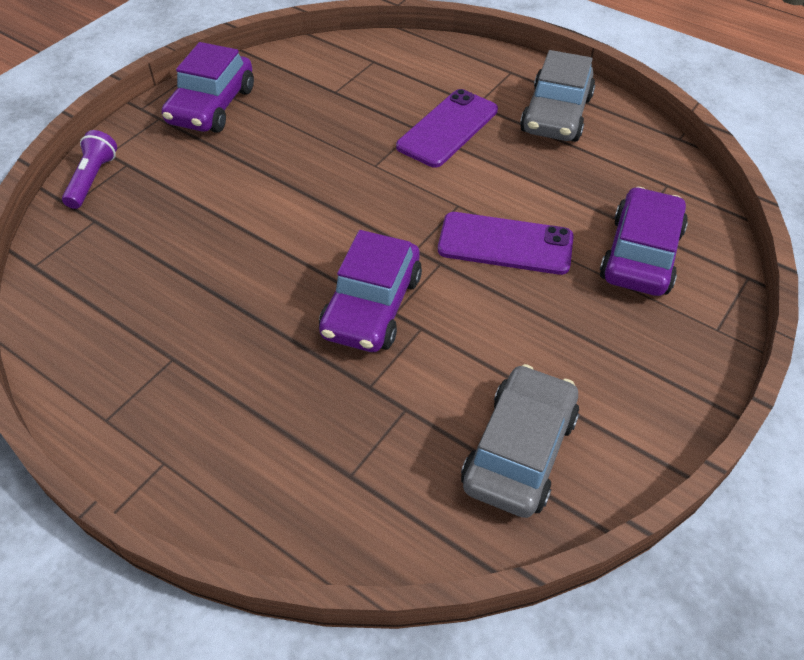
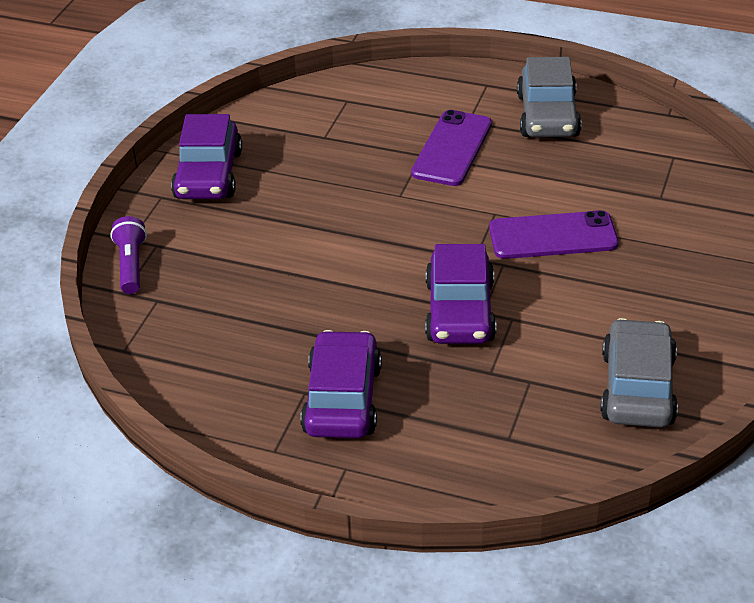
camera: 15 degrees left, 10 degrees down
(640, 254) = (674, 219): purple car -> purple car (342, 399)

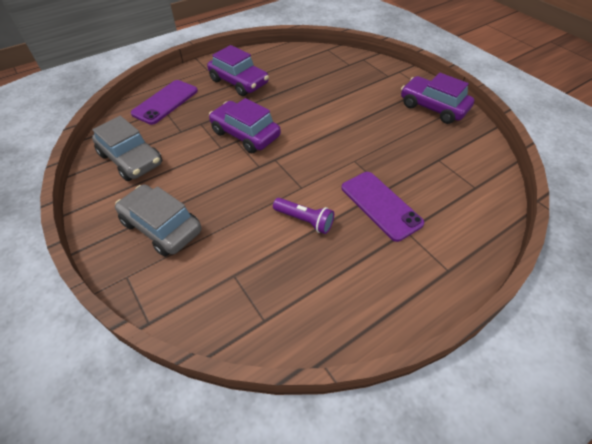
camera: 125 degrees right, 10 degrees up
(131, 265) = (379, 66): purple flashlight -> purple flashlight (304, 220)
(548, 115) = (379, 279): grey car -> grey car (161, 227)
(553, 236) = (257, 198): purple phone -> purple phone (165, 102)

